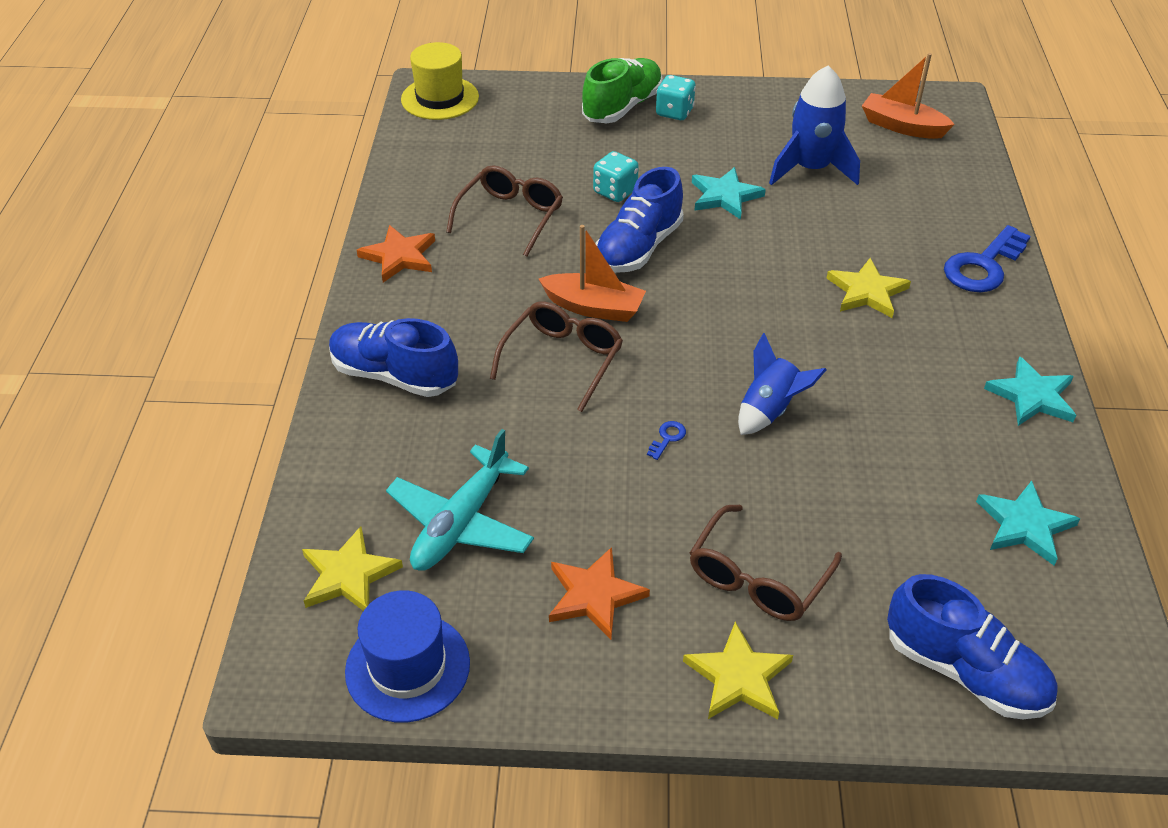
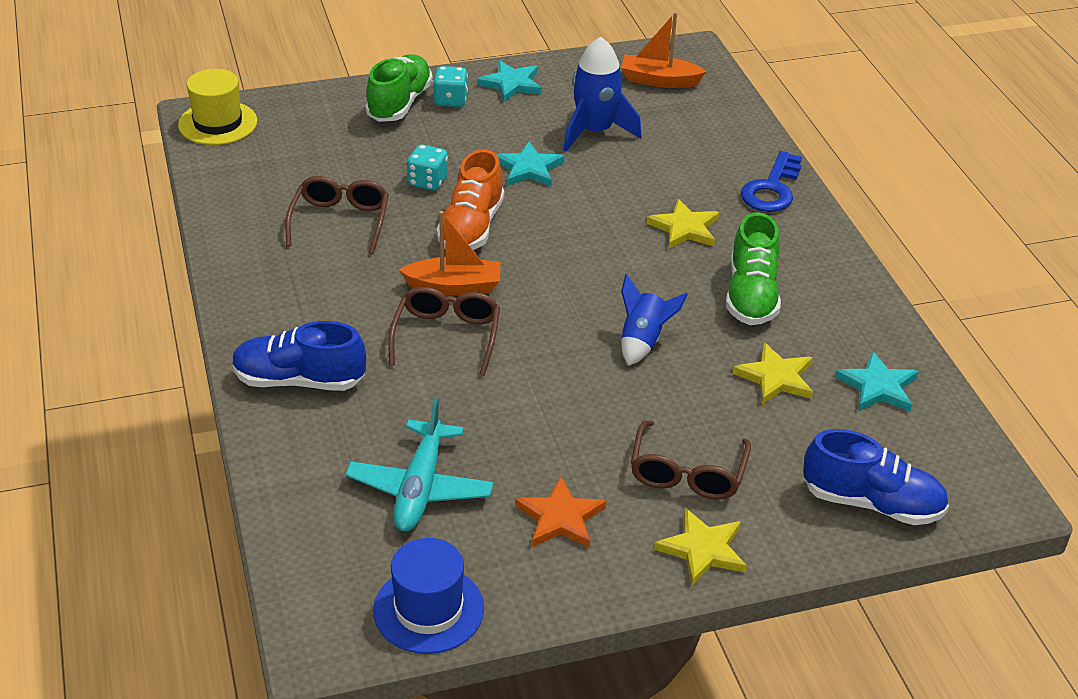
camera: 20 degrees left, 5 degrees down
(348, 575) = (340, 551): yellow star -> yellow star (775, 378)
(399, 256) = (251, 276): orange star -> none
(638, 248) = (471, 228): blue shoe -> orange shoe
(667, 438) = (567, 381): blue key -> none
(913, 383) = (751, 295): none -> green shoe
(1032, 396) = (848, 287): turquoise star -> turquoise star (511, 84)

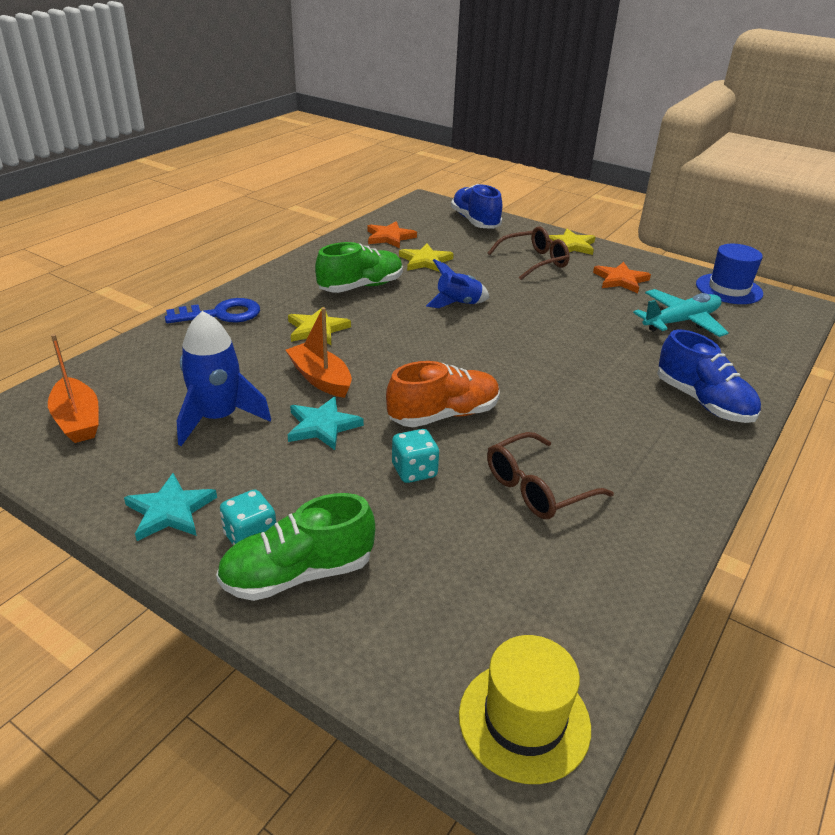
camera: 130 degrees left, 5 degrees down
(446, 337) = (568, 368): brown glasses -> none
(454, 286) = (519, 389): orange boat -> orange boat (320, 379)
(878, 387) = (389, 237): turquoise star -> orange star

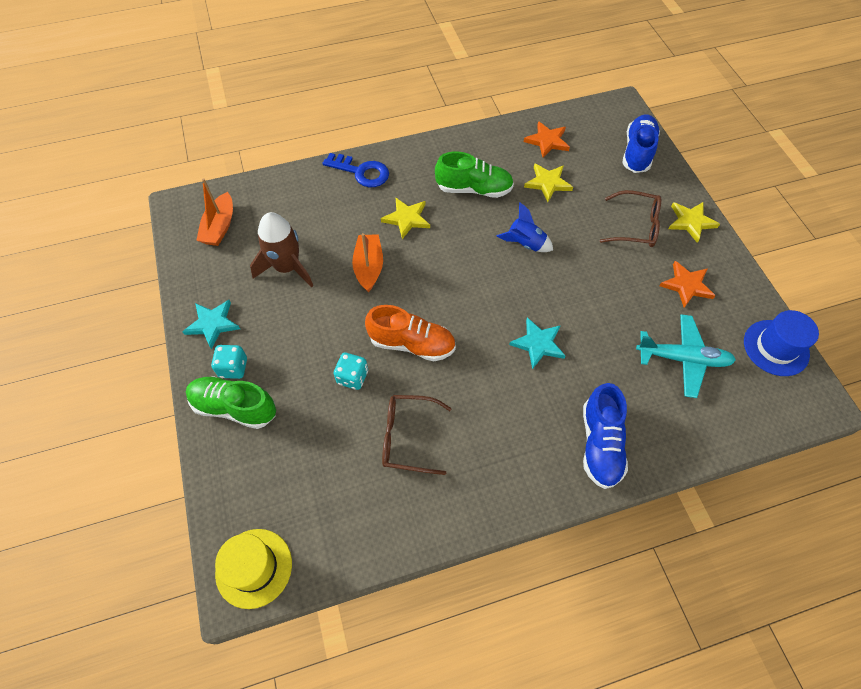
camera: 40 degrees right, 25 degrees up
(218, 418) = (287, 267): blue rocket -> brown rocket
(322, 426) = (335, 309): turquoise star -> turquoise star (538, 344)

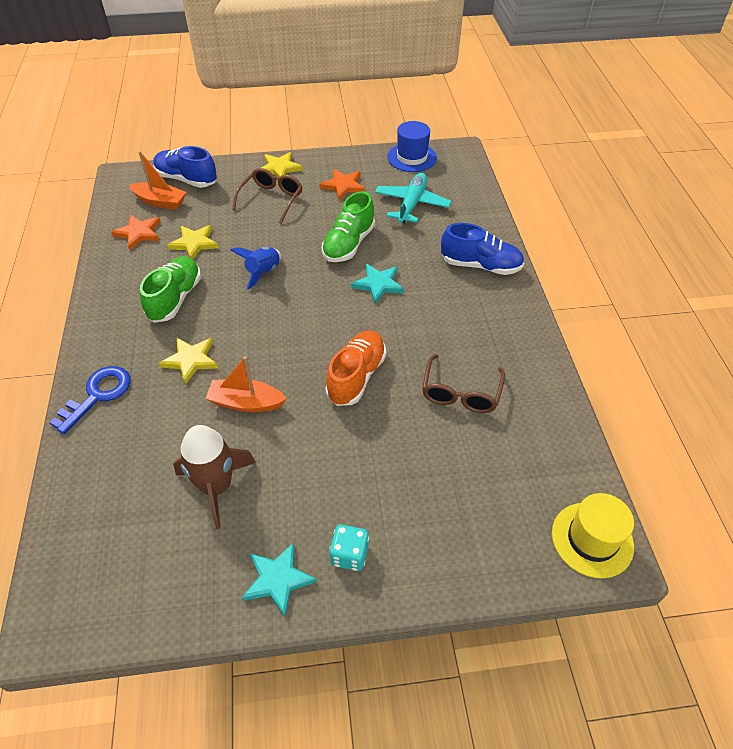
camera: 80 degrees left, 10 degrees down
(220, 227) = (114, 568): orange boat -> orange boat (160, 202)
(234, 407) = (404, 555): green shoe -> green shoe (348, 244)
(352, 377) = (386, 432): turquoise dice -> none

